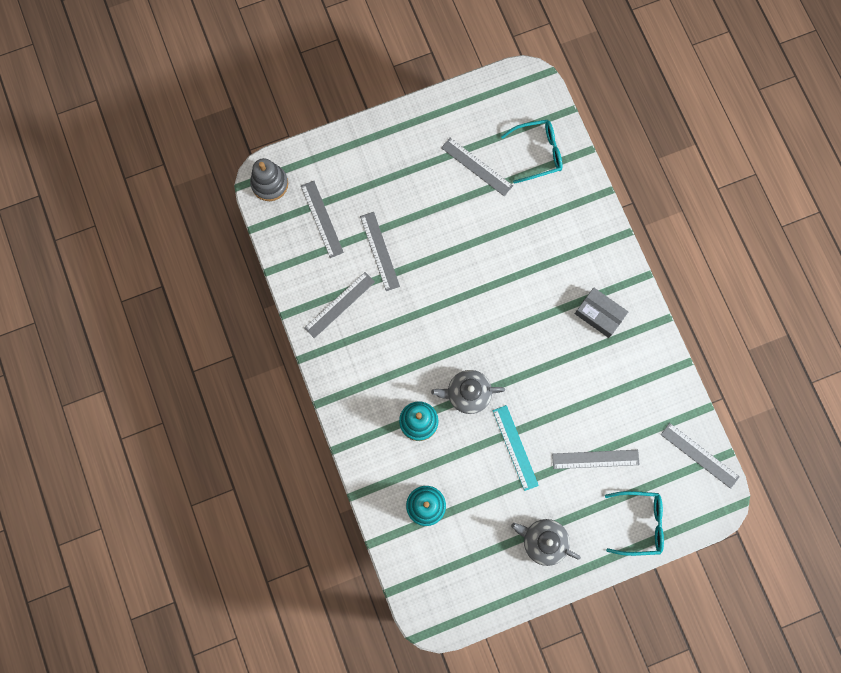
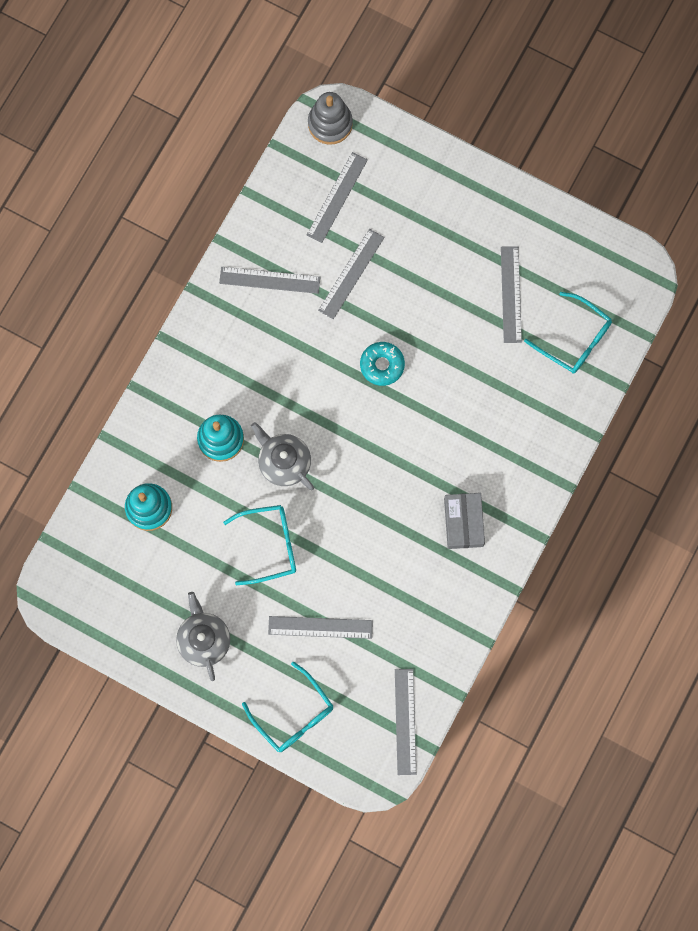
camera: 50 degrees right, 0 degrees up
(456, 281) = (382, 365): none -> turquoise donut
(515, 447) = (269, 545): turquoise ruler -> turquoise glasses
(595, 459) = (320, 627): grey ruler -> grey ruler turned 45 degrees counterclockwise

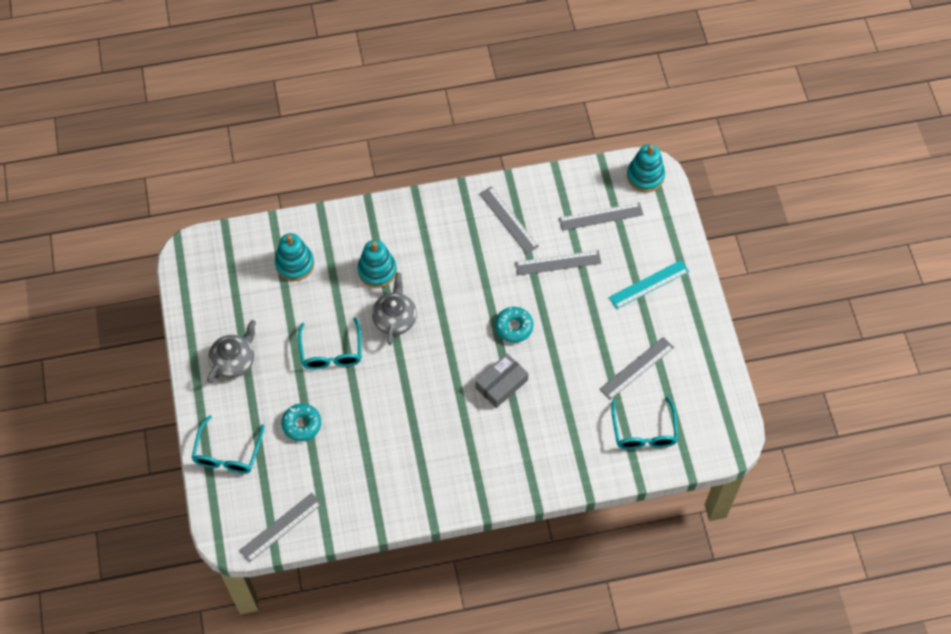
camera: 50 degrees right, 15 degrees down
(269, 545) = (331, 352): turquoise glasses -> turquoise glasses turned 45 degrees clockwise
(320, 627) = (302, 424): grey ruler -> turquoise donut
(330, 124) = (645, 176): grey stacking toy -> turquoise stacking toy
(440, 214) = (649, 284): none -> turquoise ruler
(463, 522) = (451, 458): grey box -> grey box (501, 384)

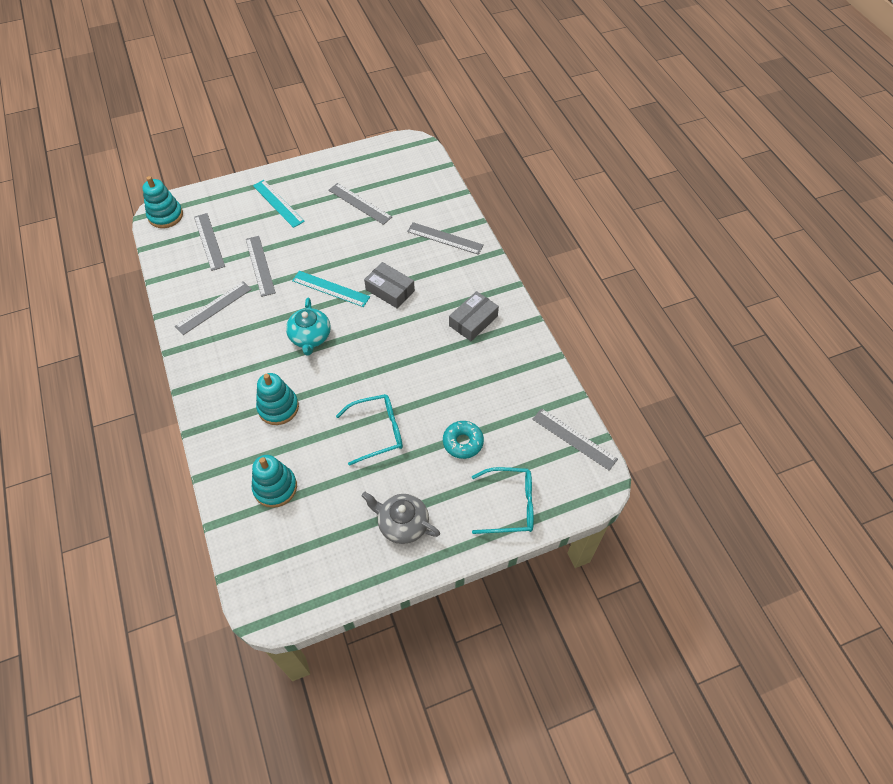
camera: 100 degrees left, 5 degrees down
(395, 318) = (332, 382): grey teapot -> none
(444, 460) = (473, 321): none -> grey box
(454, 303) = (310, 337): none -> turquoise teapot
(514, 327) = (331, 289): turquoise donut -> turquoise ruler
(567, 451) = (445, 238): none -> grey ruler
(644, 432) = (417, 194): turquoise glasses -> none

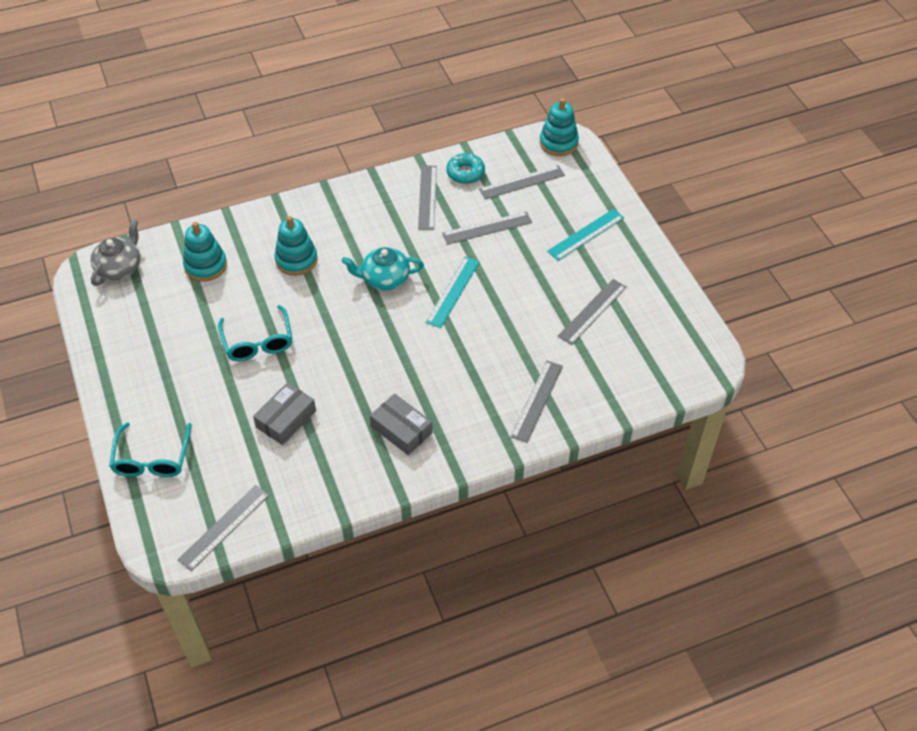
camera: 90 degrees right, 5 degrees down
(214, 307) = (427, 197): grey ruler -> grey ruler turned 45 degrees clockwise
(390, 290) = (450, 346): grey box -> grey box (286, 419)
(402, 523) = (149, 366): grey teapot -> grey teapot (119, 267)
(463, 442) = (234, 417): turquoise donut -> turquoise donut (465, 173)

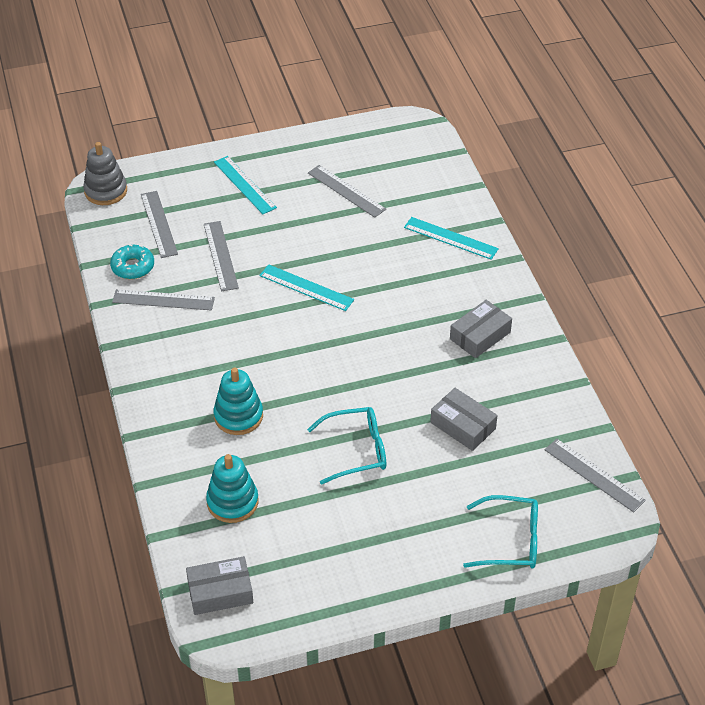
camera: 85 degrees left, 5 degrees down
(119, 267) = (220, 592): grey teapot -> grey box
(384, 278) = (279, 341): turquoise teapot -> none
(537, 401) = (450, 238): grey ruler -> turquoise ruler
(558, 143) = (106, 191): turquoise stacking toy -> grey stacking toy

